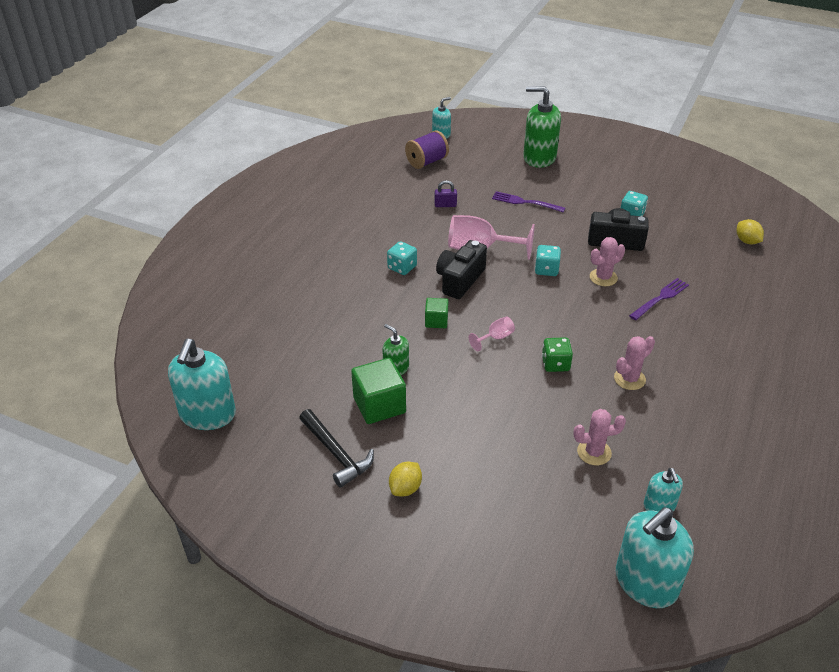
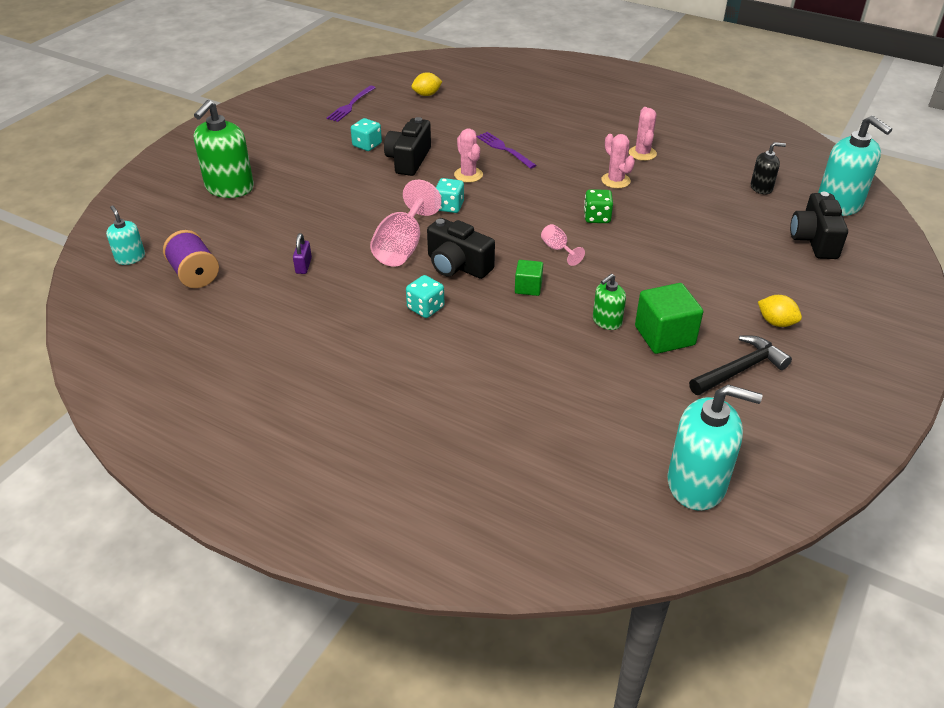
camera: 85 degrees left, 0 degrees up
(525, 202) = (319, 207): purple fork -> purple fork (351, 105)
(559, 543) = (814, 240): none -> black camera
(594, 452) = (709, 210): pink cactus -> pink cactus (642, 153)
(659, 506) = (761, 188): turquoise soap dispenser -> black soap dispenser

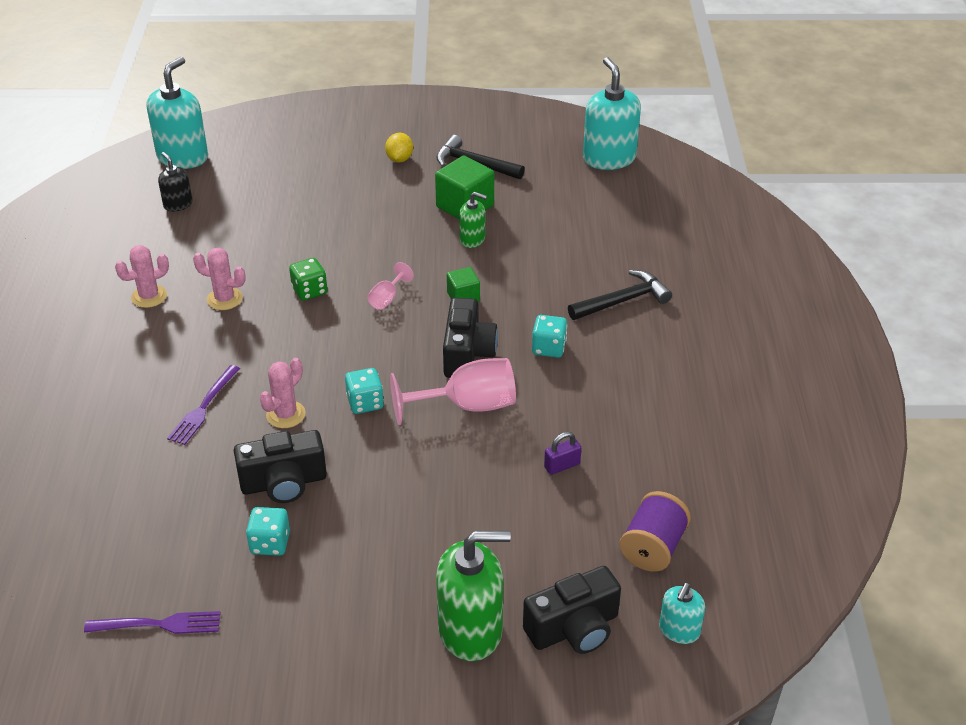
camera: 120 degrees left, 0 degrees up
(427, 94) = (79, 549): yellow lemon -> none
(445, 377) = (622, 301): none -> black hammer
(615, 181) = (224, 299): pink cactus -> pink cactus turned 75 degrees clockwise
(814, 240) = (257, 161): black camera -> black camera (574, 628)

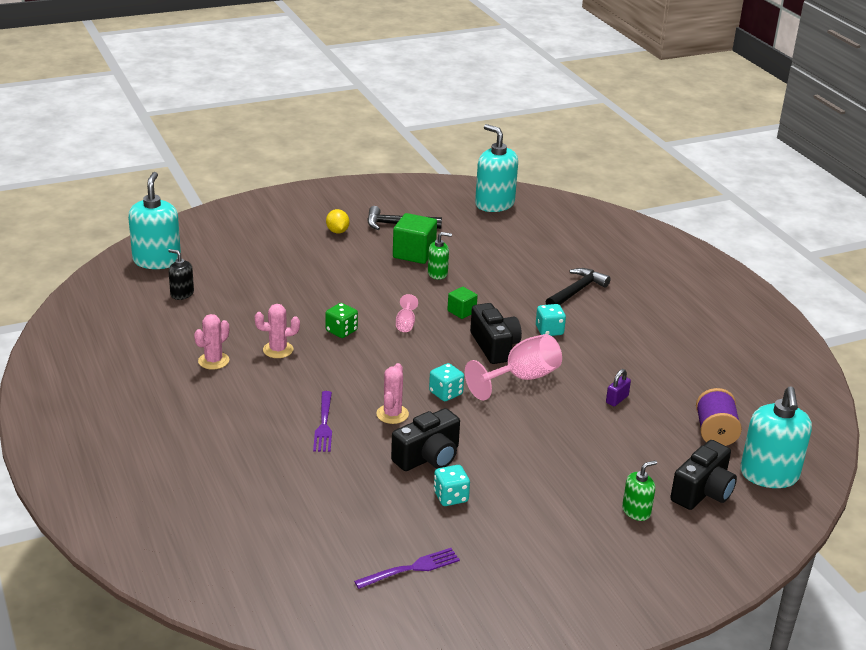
camera: 25 degrees left, 10 degrees down
(470, 630) = (636, 511): green soap dispenser -> green soap dispenser, size x0.53
(679, 630) = (769, 475): turquoise soap dispenser -> turquoise soap dispenser, size x1.90

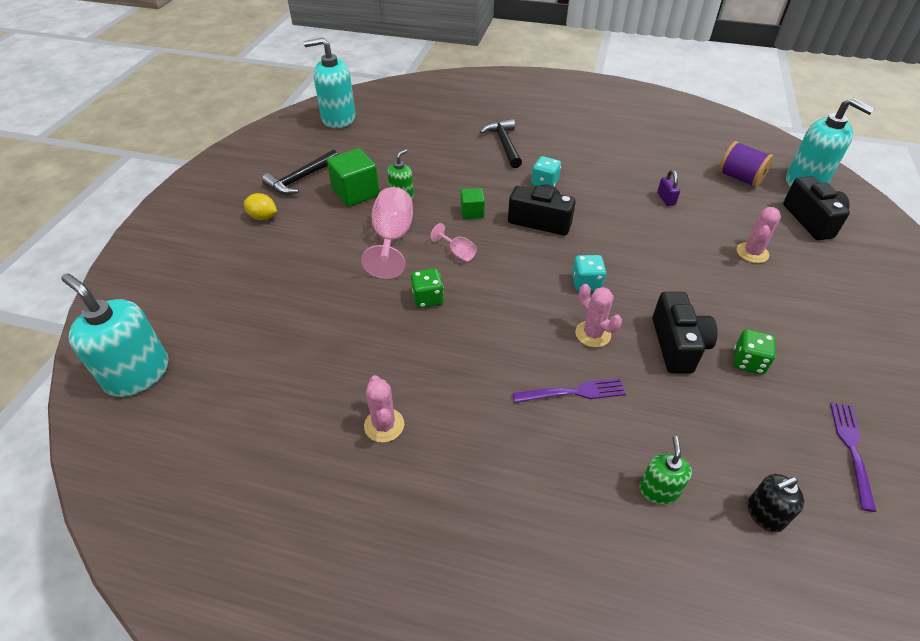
camera: 50 degrees left, 15 degrees up
(182, 294) = (228, 386): black soap dispenser -> black soap dispenser (765, 514)
(278, 350) = (414, 361): pink cactus -> pink cactus (752, 253)
(324, 424) = (573, 392): purple fork -> purple fork turned 45 degrees counterclockwise
(450, 497) = (748, 362): turquoise dice -> green dice
(521, 378) = (599, 230): pink goblet -> pink goblet (392, 239)
(636, 511) = (822, 264): green soap dispenser -> green soap dispenser (658, 490)

